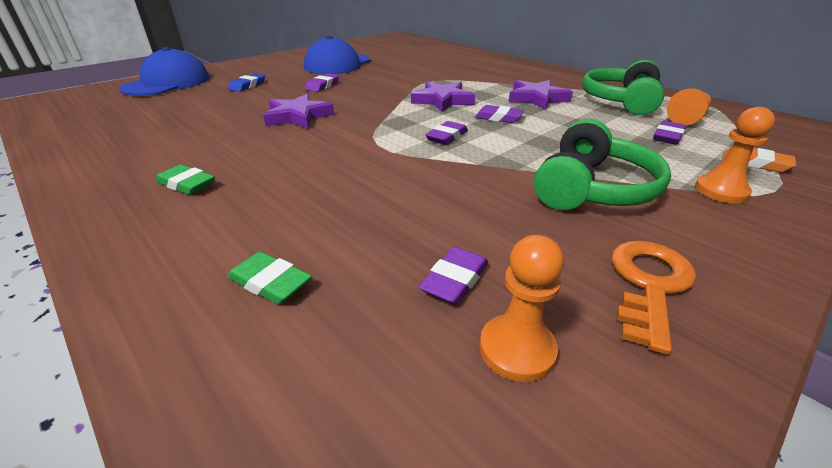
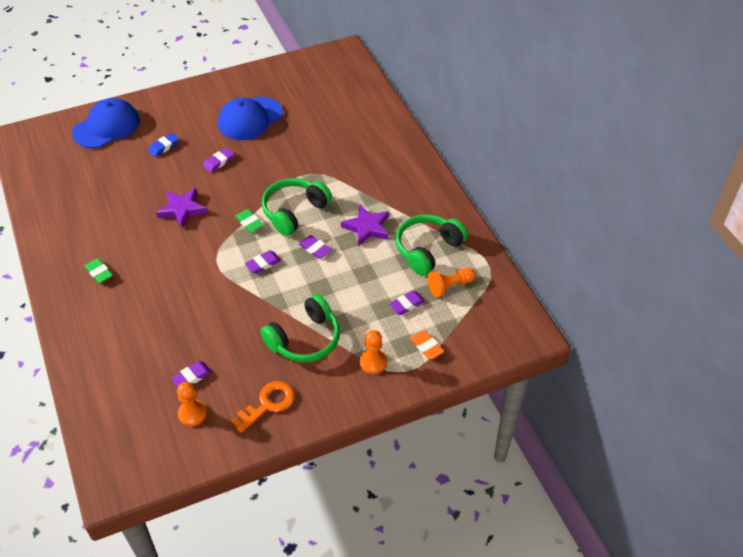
camera: 20 degrees right, 15 degrees up
(270, 282) = (119, 355): green eraser -> green eraser (249, 222)
(442, 100) = (294, 211): purple star -> green headphones

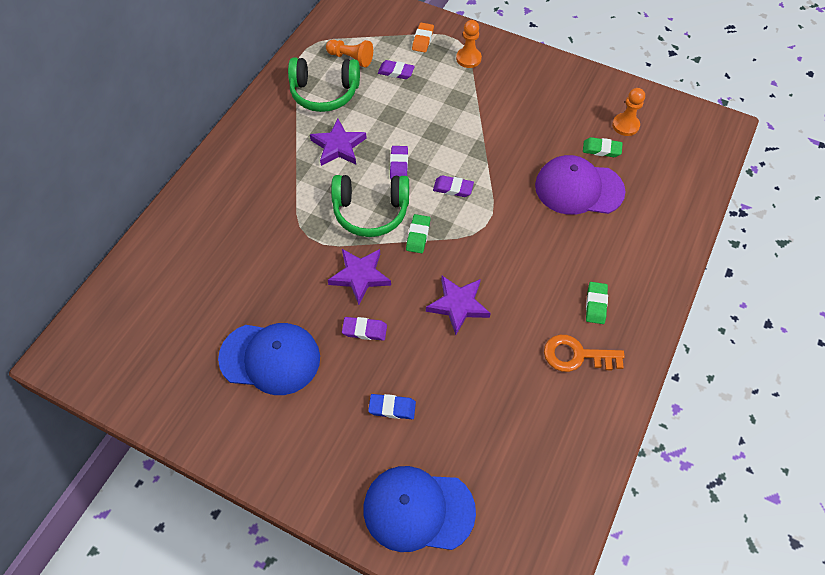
camera: 130 degrees left, 10 degrees up
(180, 333) = (578, 188): none -> purple cap
(192, 377) = (601, 149): purple eraser -> green eraser
(254, 180) = (360, 276): none -> purple star
(268, 404) = (567, 90): orange key -> orange key (576, 355)
(305, 339) = (493, 108): green headphones -> none

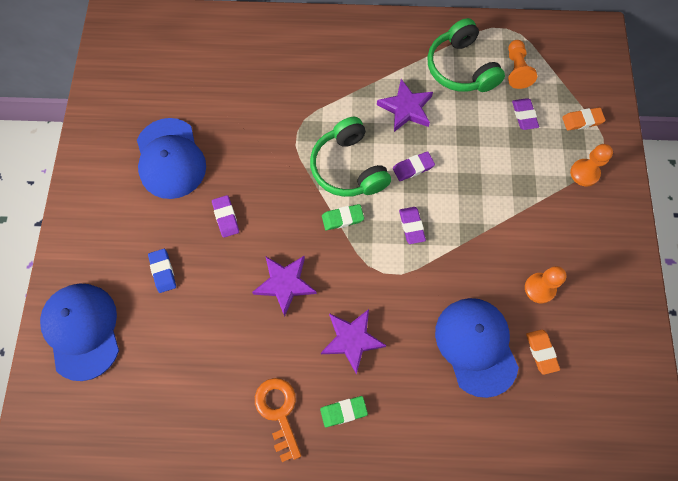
camera: 65 degrees right, 10 degrees up
(360, 276) = (277, 190): purple star -> purple star (352, 340)
(578, 188) = (476, 346): purple cap -> blue cap
(601, 149) = (541, 352): green eraser -> orange eraser
(625, 125) = (590, 367): orange pawn -> orange pawn (539, 288)

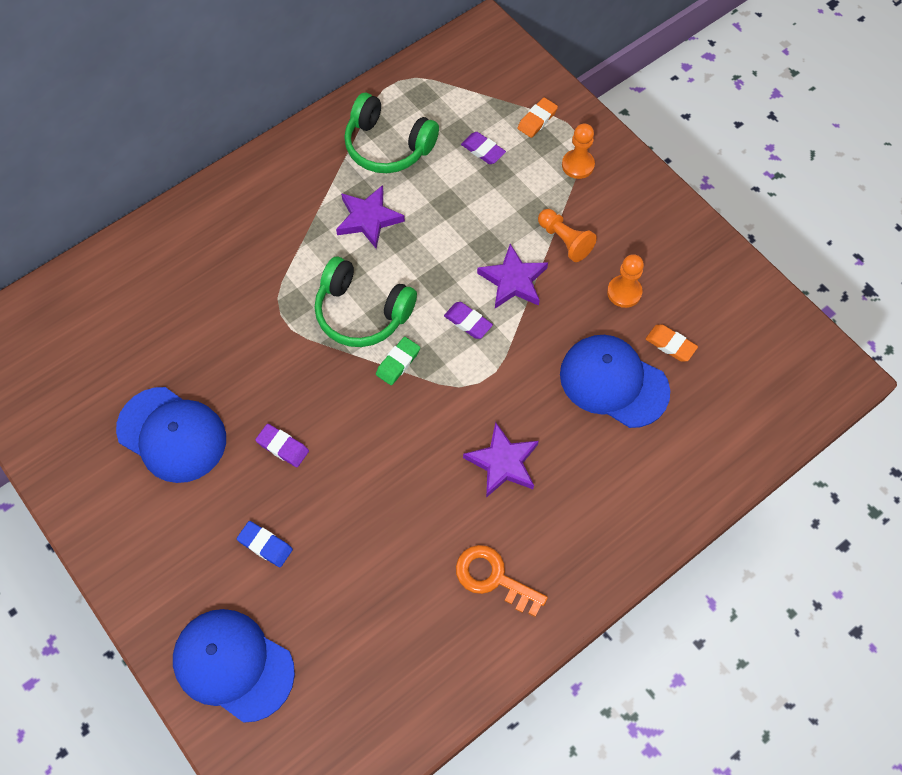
camera: 40 degrees left, 5 degrees down
(285, 284) = (397, 463): purple star -> purple star (513, 280)
(343, 411) = (550, 529): green eraser -> none
(413, 168) = (423, 268): purple eraser -> none
(516, 70) = (440, 113): orange pawn -> orange pawn (564, 240)

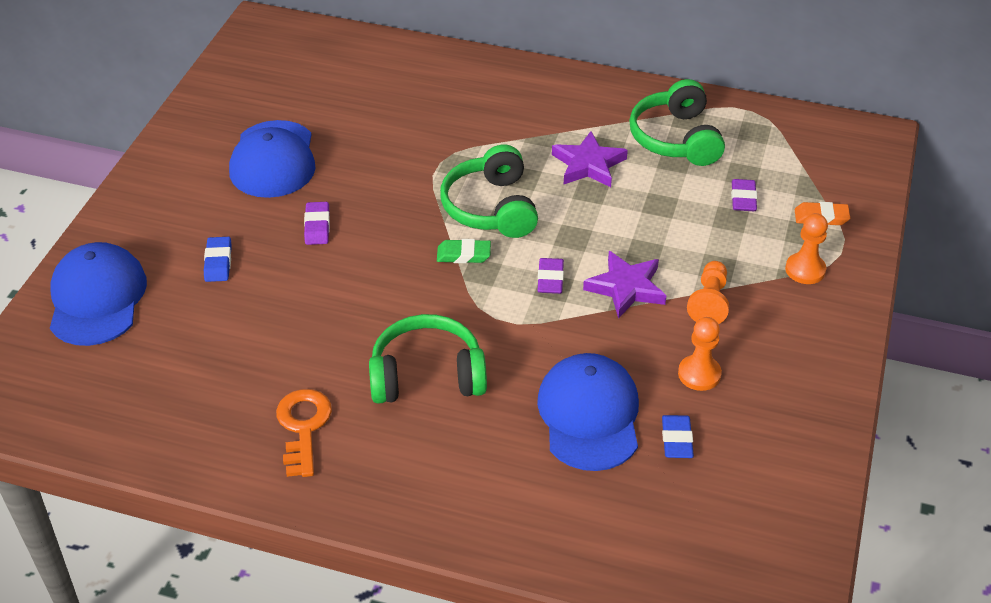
camera: 55 degrees right, 20 degrees down
(503, 463) = (427, 375): purple star -> green headphones
(670, 344) = (677, 440): orange eraser -> blue eraser

